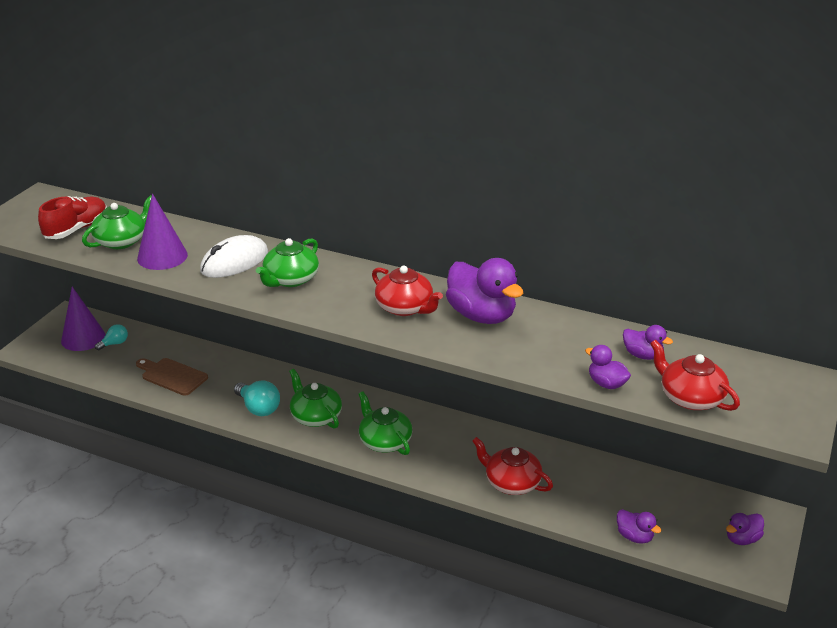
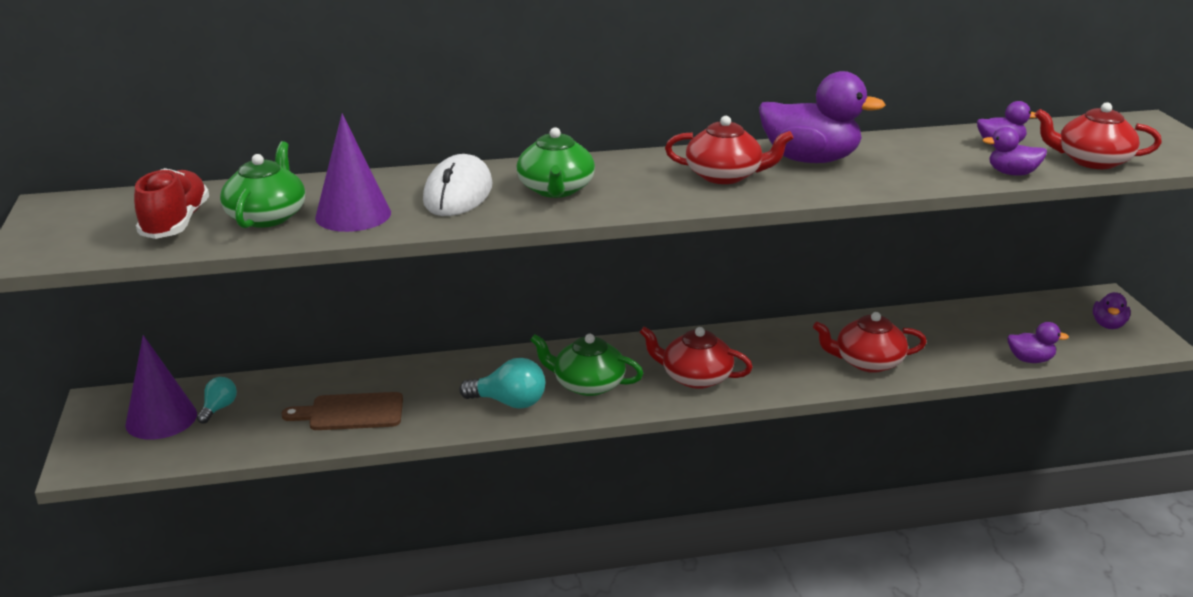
camera: 35 degrees left, 5 degrees down
(384, 441) = (695, 377): green teapot -> red teapot

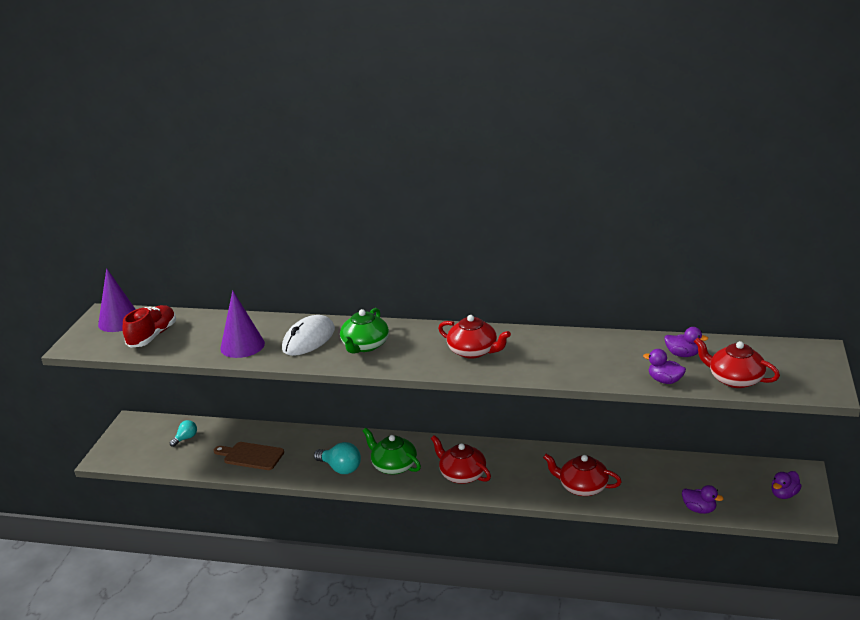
camera: 25 degrees right, 0 degrees up
(161, 419) = (154, 439): purple cone -> purple cone (119, 321)
(267, 216) = (199, 339): green teapot -> none
(810, 159) = (540, 347): purple duck -> none

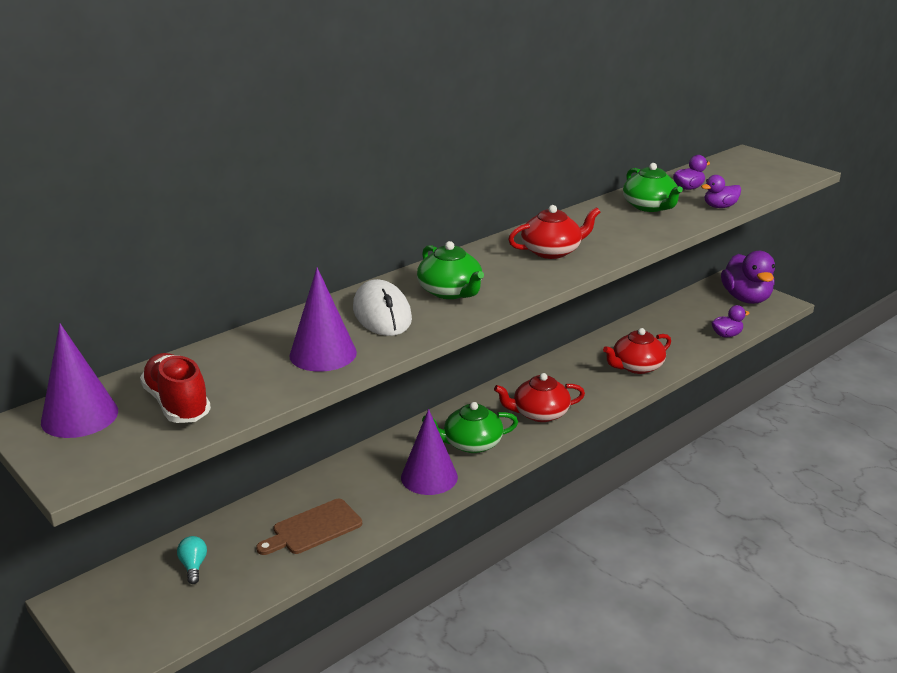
camera: 55 degrees left, 0 degrees up
(340, 468) = (429, 477): turquoise light bulb -> purple cone
(615, 354) = (650, 206): none -> green teapot
(735, 379) = (751, 187): red teapot -> none
(784, 494) = (746, 298): purple duck -> purple duck, size x1.98

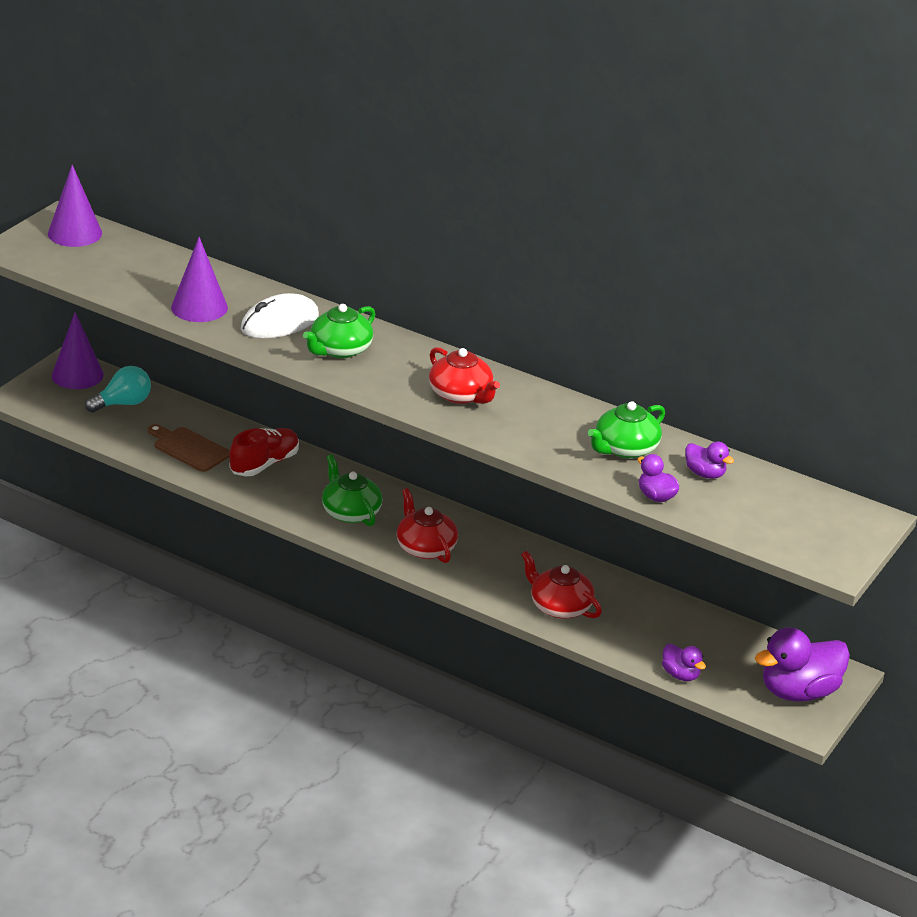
camera: 70 degrees right, 5 degrees up
(177, 404) = (103, 264): red shoe -> red shoe (264, 464)
(193, 566) = (123, 403): turquoise light bulb -> turquoise light bulb, size x1.64
(429, 477) = (286, 495): purple cone -> purple cone (77, 375)

